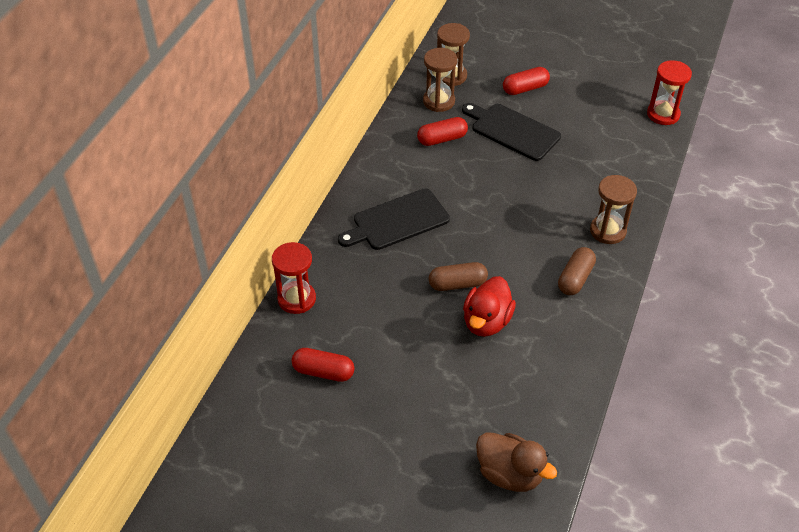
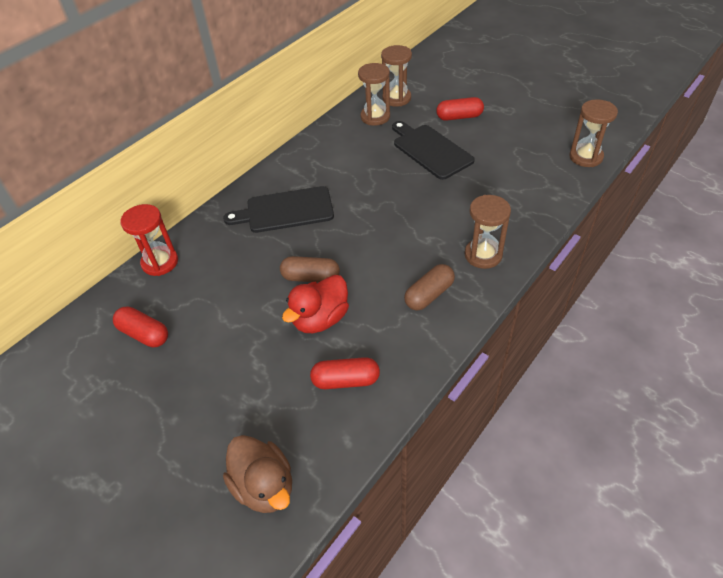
camera: 20 degrees right, 0 degrees up
(442, 139) = (362, 148): red capsule -> red capsule (346, 380)
(663, 114) = (585, 157): red hourglass -> brown hourglass

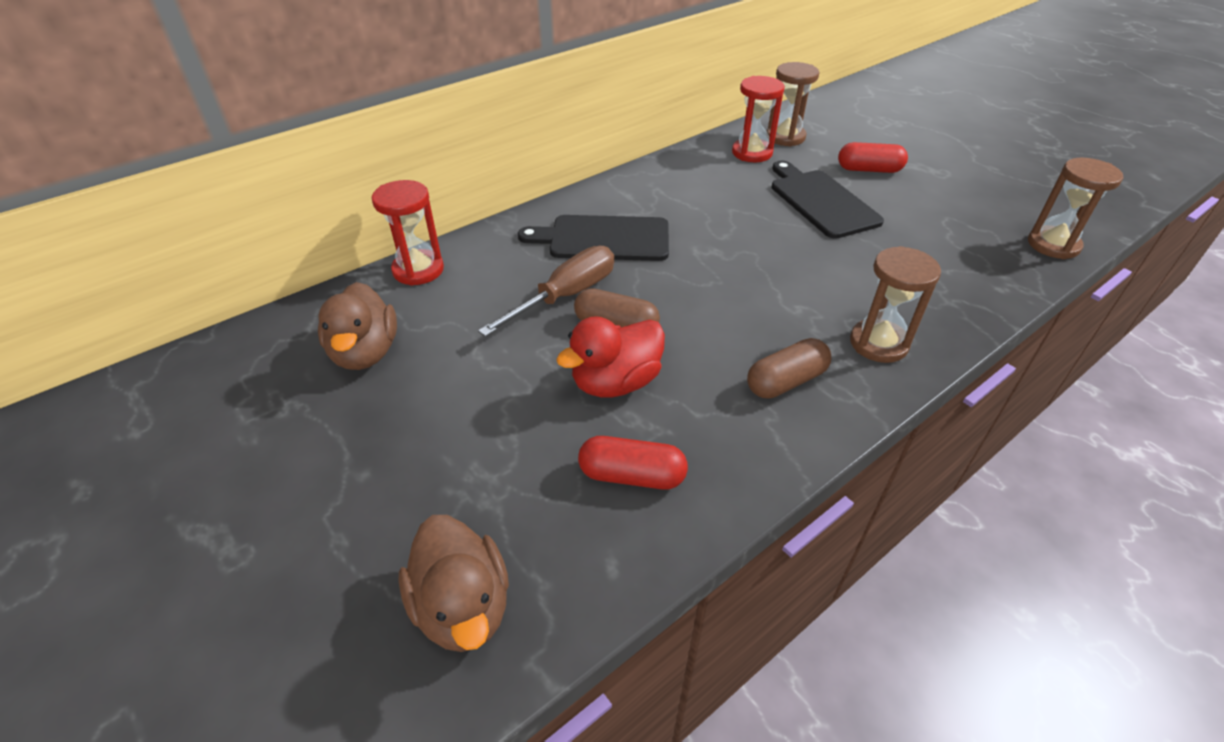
camera: 10 degrees right, 5 degrees down
(144, 334) = (365, 353): red capsule -> brown duck
(271, 261) = (566, 296): none -> brown screwdriver
(375, 117) = (752, 153): brown hourglass -> red hourglass

